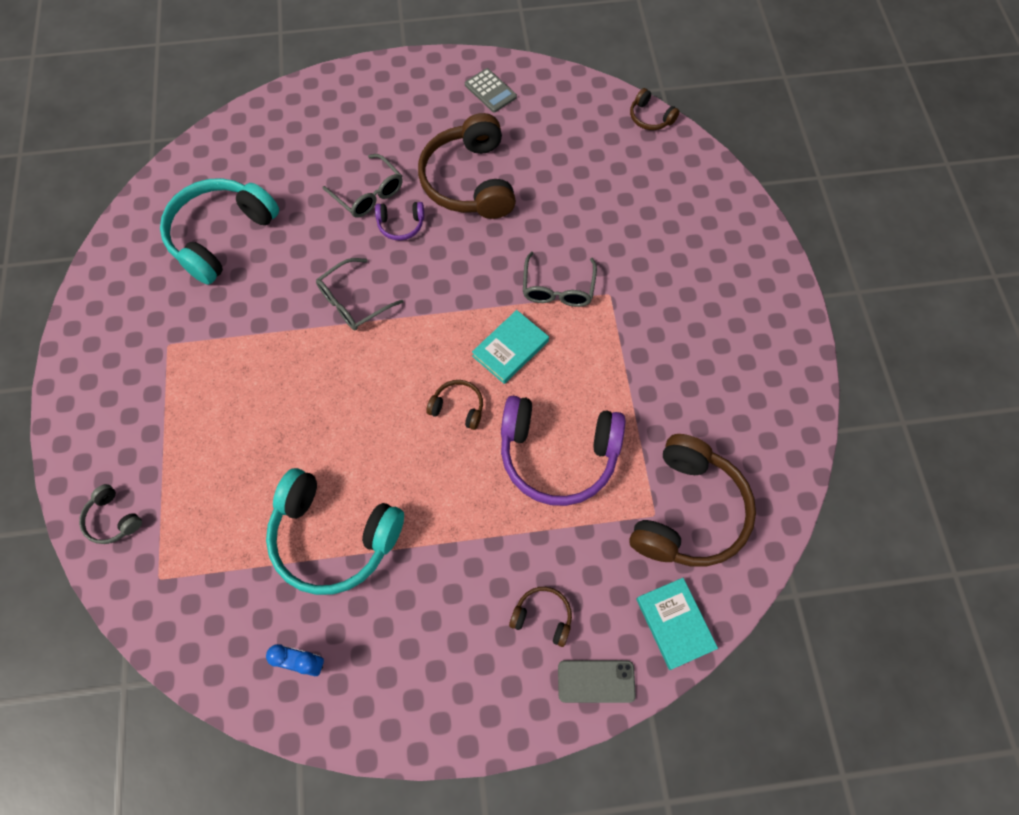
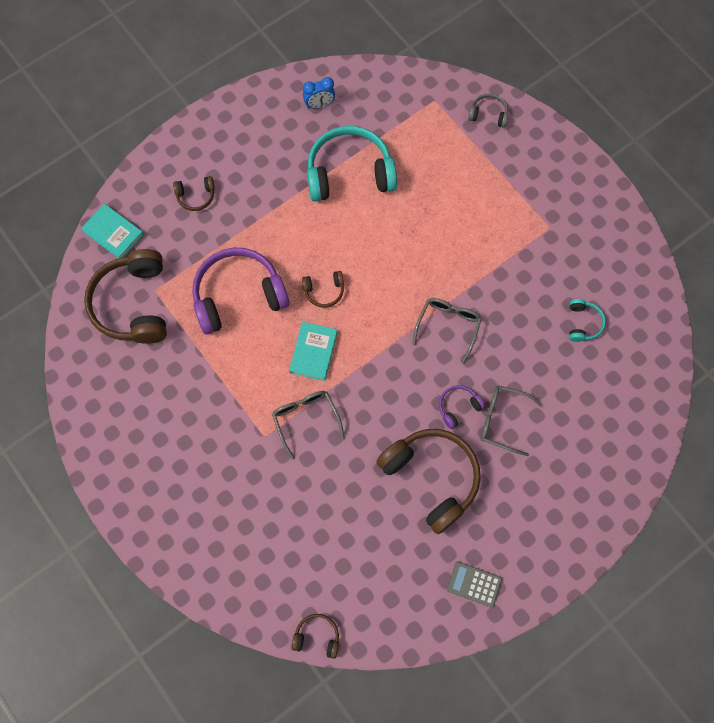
camera: 150 degrees right, 5 degrees up
(221, 236) = (583, 323): turquoise headphones -> turquoise headphones, size x0.45
(596, 681) = (147, 179): grey phone -> none

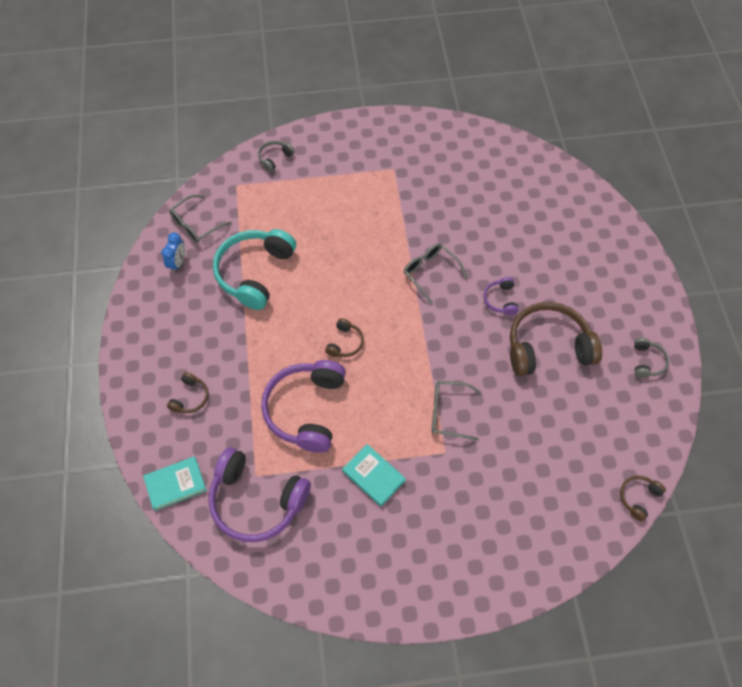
camera: 60 degrees left, 10 degrees down
(133, 304) = (256, 500): brown headphones -> purple headphones
(313, 352) = (393, 377): turquoise book -> turquoise book (373, 476)
(474, 584) = (647, 361): grey calculator -> grey headphones
(502, 420) = (527, 277): grey glasses -> grey glasses (196, 225)
(583, 323) = (481, 188): turquoise headphones -> none

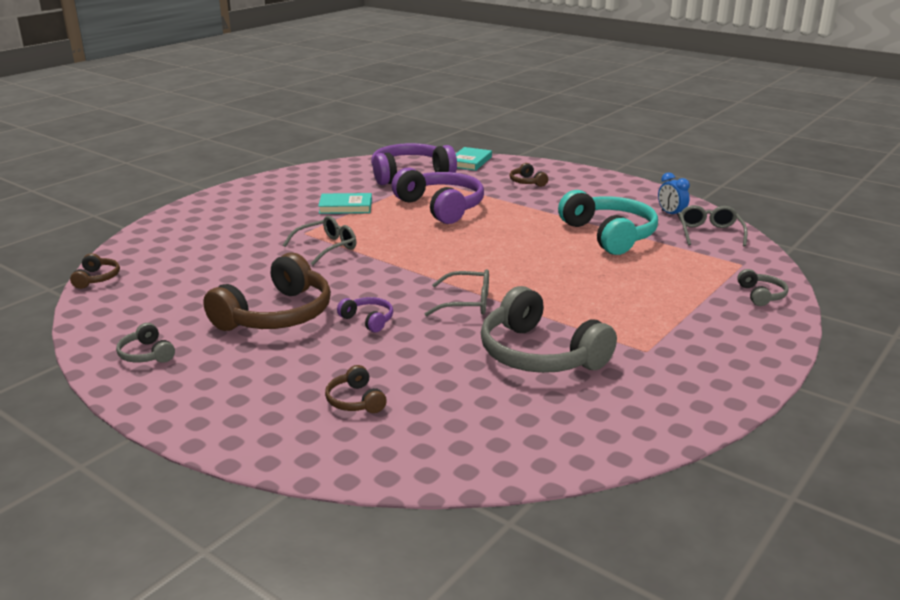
camera: 135 degrees right, 35 degrees down
(345, 343) = (469, 239): brown headphones -> brown headphones (355, 400)
(445, 205) = (539, 354): none -> grey headphones

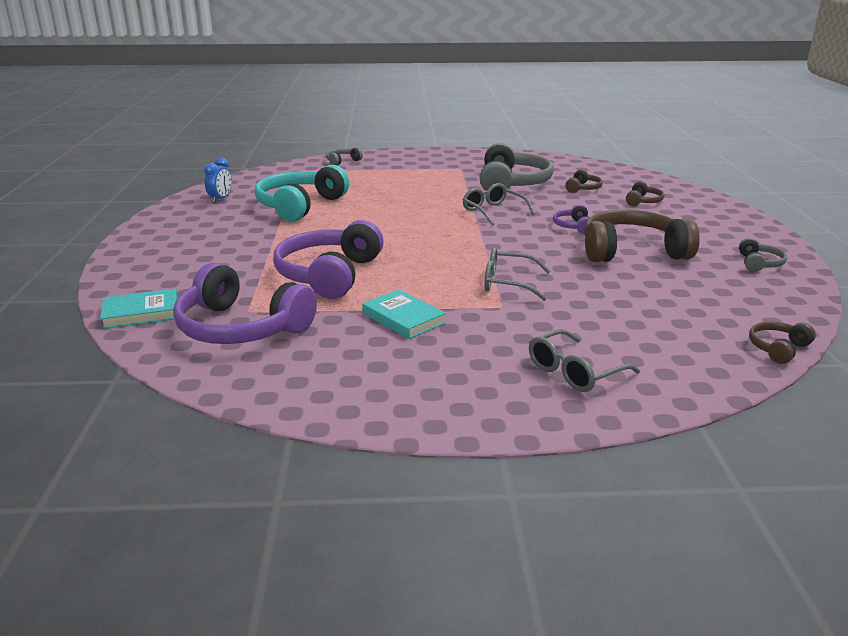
camera: 130 degrees left, 0 degrees up
(527, 182) = (192, 263): brown headphones -> brown headphones (583, 188)
(709, 233) = (249, 184): grey glasses -> grey glasses (574, 372)

